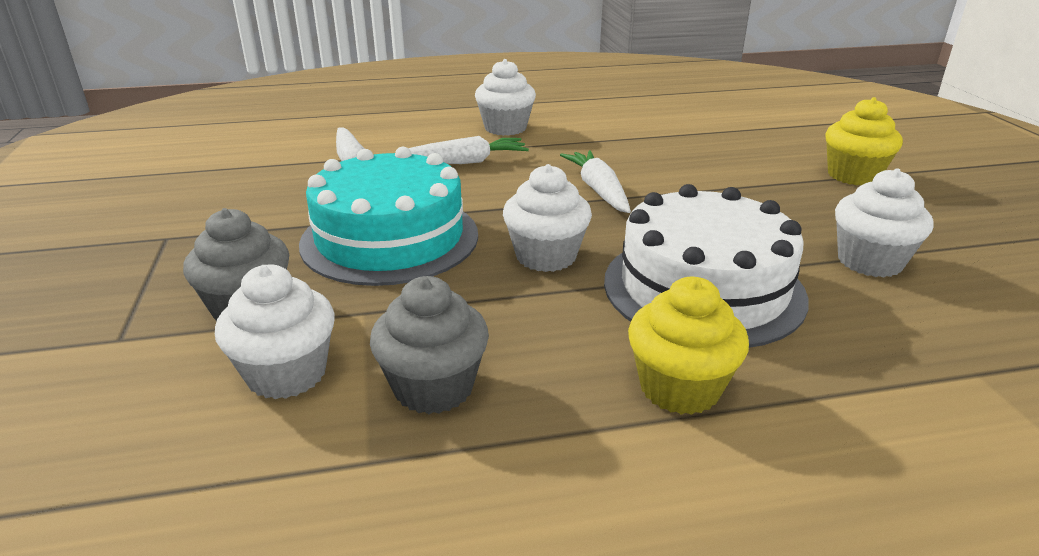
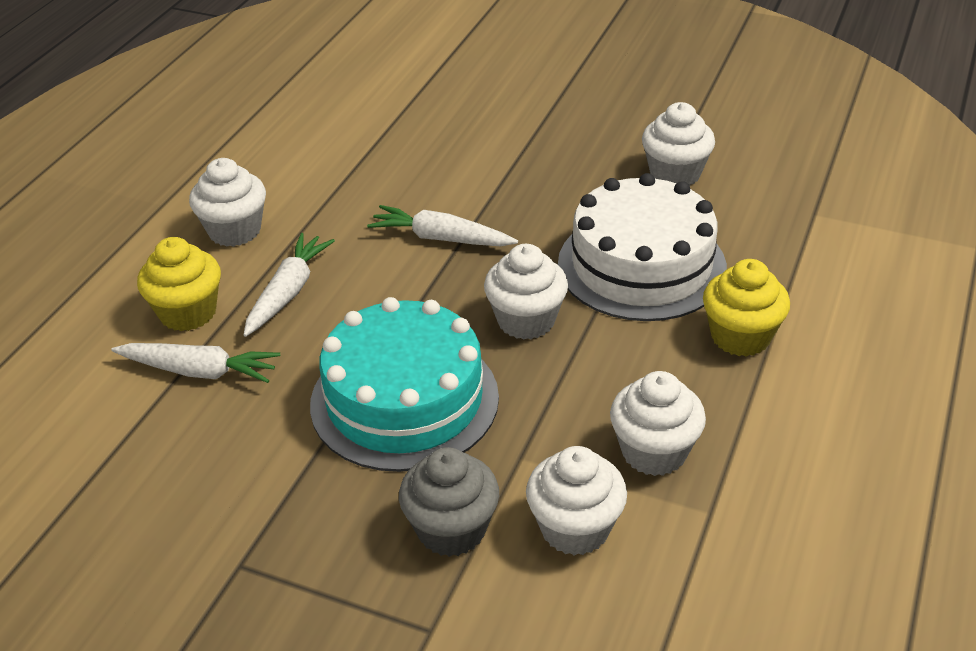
camera: 55 degrees left, 10 degrees up
(433, 387) = (654, 452): grey cupcake -> white cupcake
(853, 175) = (555, 101): yellow cupcake -> yellow cupcake (188, 312)

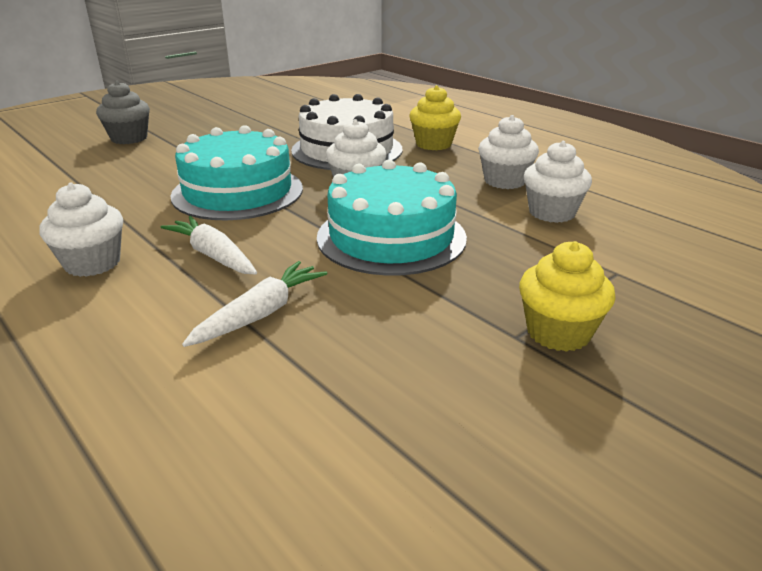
camera: 65 degrees left, 10 degrees down
(188, 312) = (171, 306): yellow cupcake -> yellow cupcake (558, 332)
(441, 238) = (237, 192): white carrot -> turquoise cake
(451, 529) = (530, 247): grey cupcake -> grey cupcake (129, 138)
(675, 174) = (279, 126): white cupcake -> none

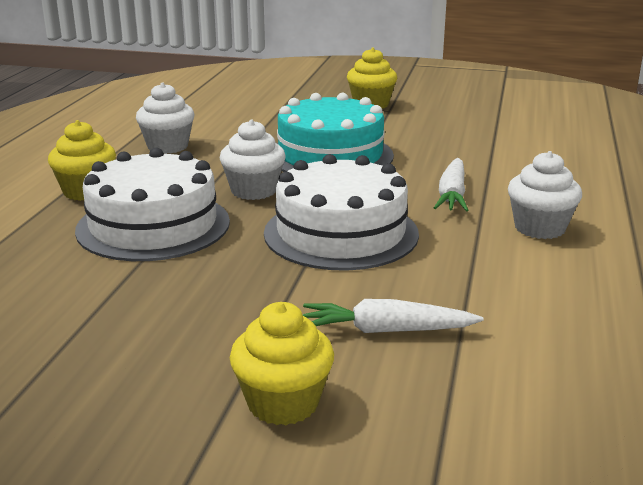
camera: 125 degrees left, 5 degrees down
(129, 138) = (283, 403): grey cupcake -> yellow cupcake
(237, 192) = (341, 233): turquoise cake -> white cake
(260, 314) = (478, 159): white carrot -> white carrot (387, 330)
(551, 213) = (217, 125): white cupcake -> none

